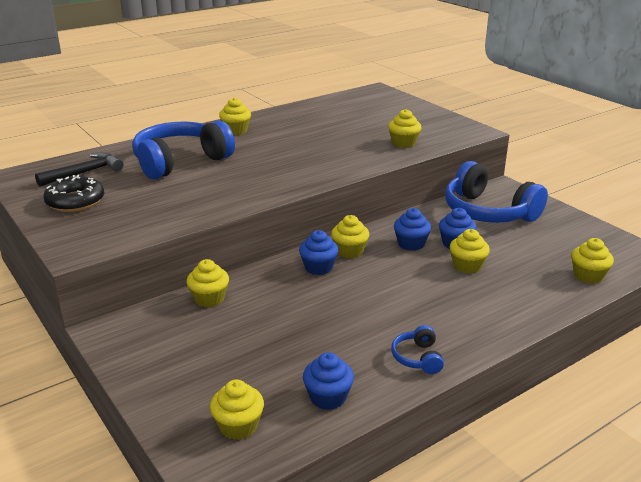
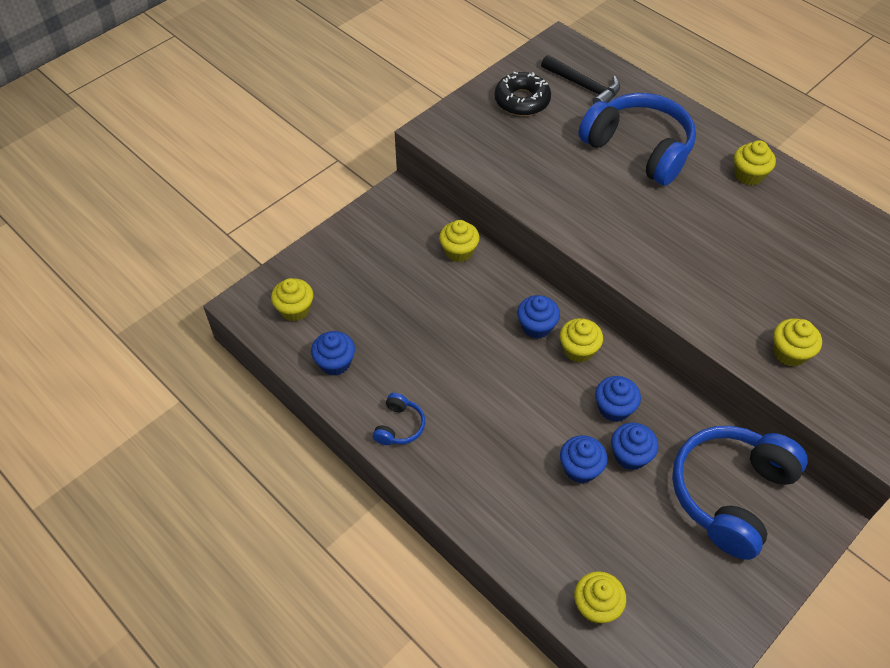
camera: 80 degrees right, 25 degrees up
(417, 358) = (399, 426): blue headphones -> blue headphones turned 120 degrees clockwise
(467, 266) = (580, 468): yellow cupcake -> blue cupcake

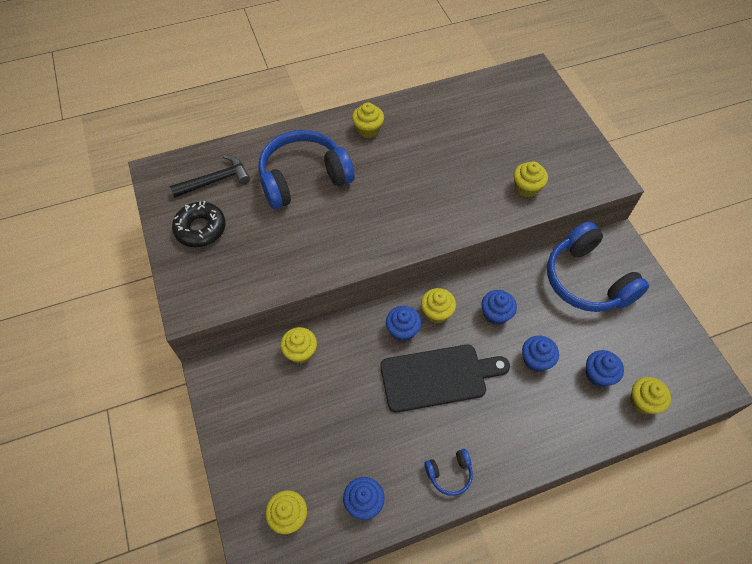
camera: 65 degrees left, 5 degrees up
(399, 426) = (449, 474): blue headphones -> blue headphones turned 120 degrees clockwise
(501, 378) = (438, 377): none -> black cutting board
(630, 455) = (537, 323): blue cupcake -> blue cupcake (598, 375)

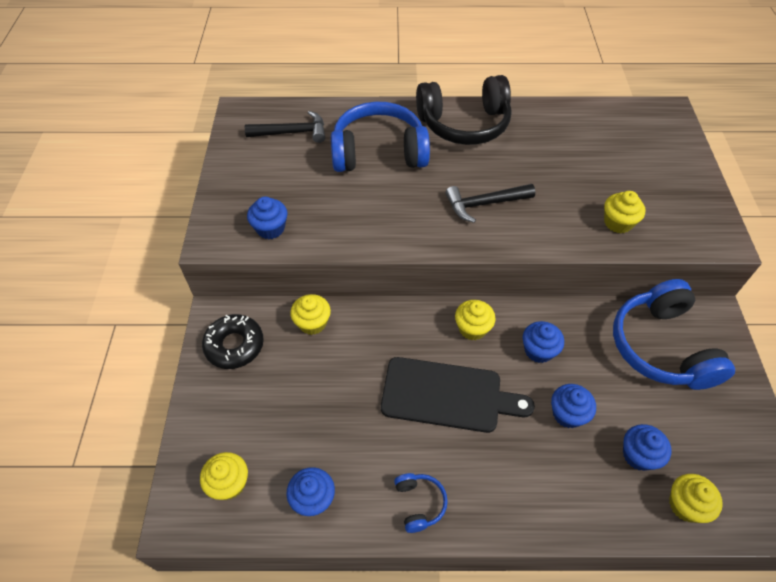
camera: 20 degrees right, 5 degrees down
(200, 229) = (258, 171): black donut -> black donut (234, 345)
(368, 129) = (464, 124): yellow cupcake -> black headphones
(402, 330) = (428, 335): blue cupcake -> blue cupcake (270, 228)
(414, 202) = (484, 204): none -> black hammer
(449, 474) = (419, 503): blue headphones -> blue headphones turned 105 degrees counterclockwise

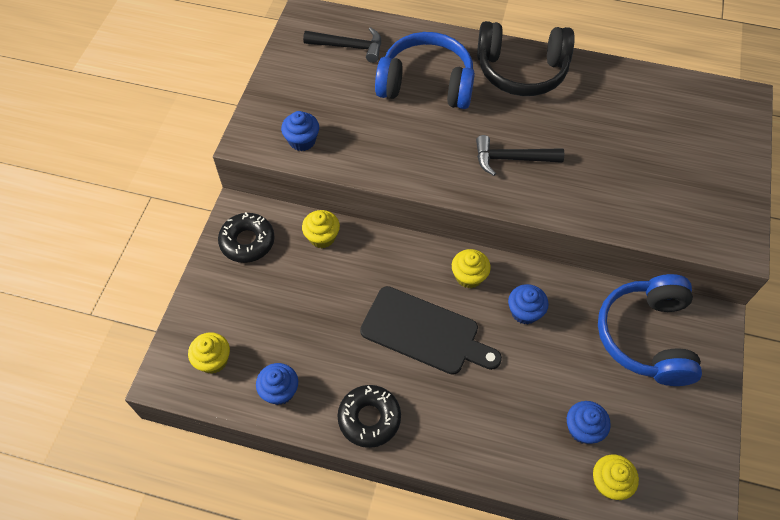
camera: 15 degrees right, 5 degrees up
(419, 503) = (369, 418): blue headphones -> black donut
(567, 414) = (530, 376): blue cupcake -> none
(618, 223) = (638, 206): yellow cupcake -> none

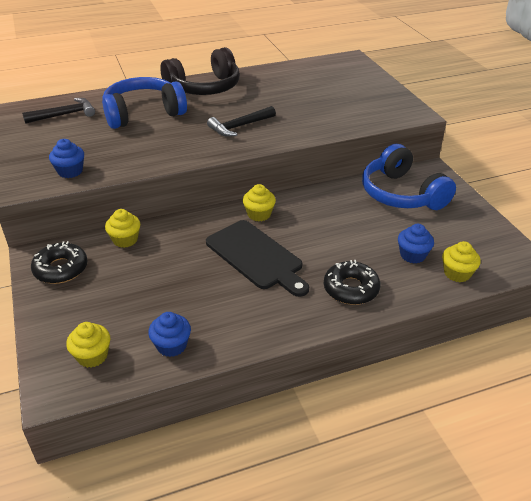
camera: 35 degrees left, 20 degrees down
(369, 418) = (261, 325): black donut -> black donut (351, 289)
(424, 332) = (256, 257): black cutting board -> black cutting board turned 60 degrees clockwise
(525, 312) = (315, 215): blue cupcake -> none

